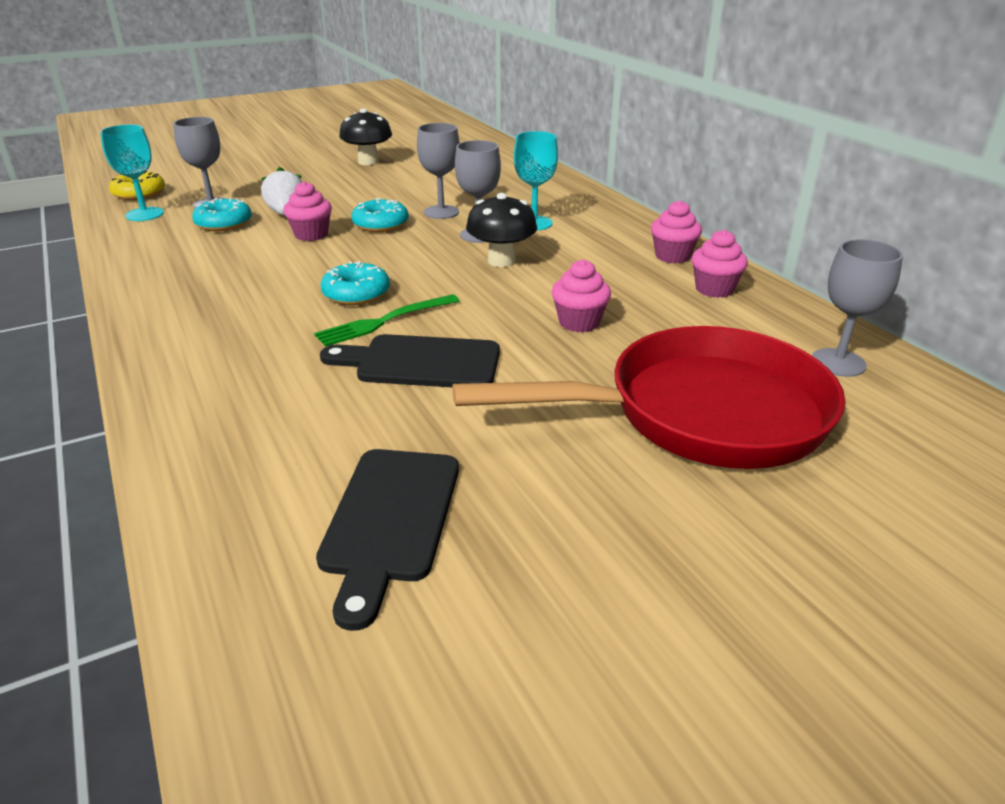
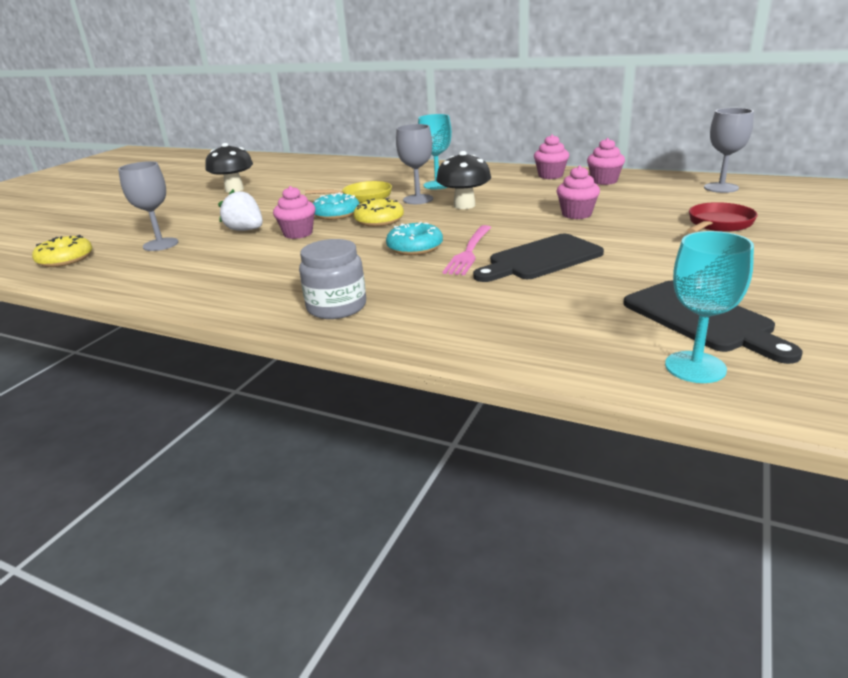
camera: 35 degrees left, 5 degrees down
(145, 214) = (110, 267): turquoise goblet -> turquoise goblet (695, 367)
(180, 329) = (336, 307): none -> grey jar
(224, 223) = (205, 250): turquoise donut -> none
(383, 322) = (469, 252): green fork -> pink fork
(396, 247) = (379, 220): none -> yellow donut
(441, 212) = (363, 197): grey goblet -> yellow pan
(699, 414) = (718, 224): red pan -> red pan, size x0.45

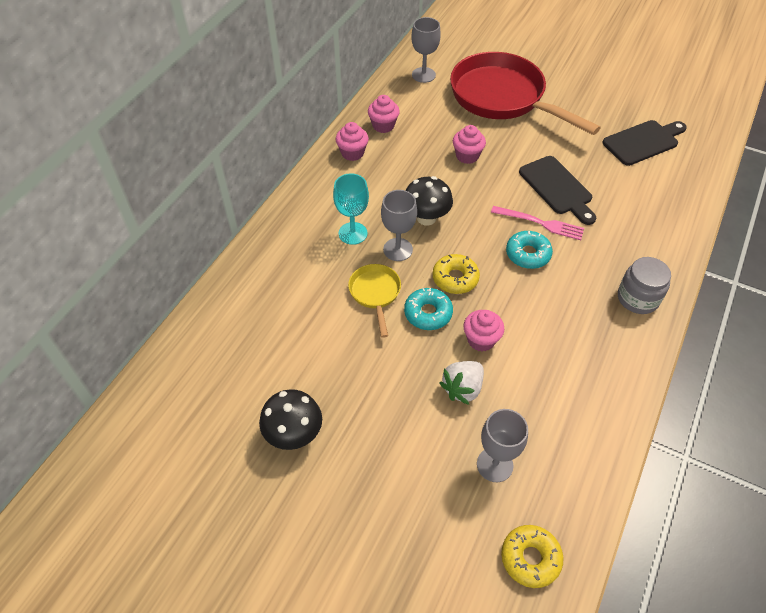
camera: 90 degrees left, 25 degrees up
(695, 367) = (693, 157): turquoise goblet -> none
(718, 224) = (503, 98): red pan -> red pan, size x2.25

